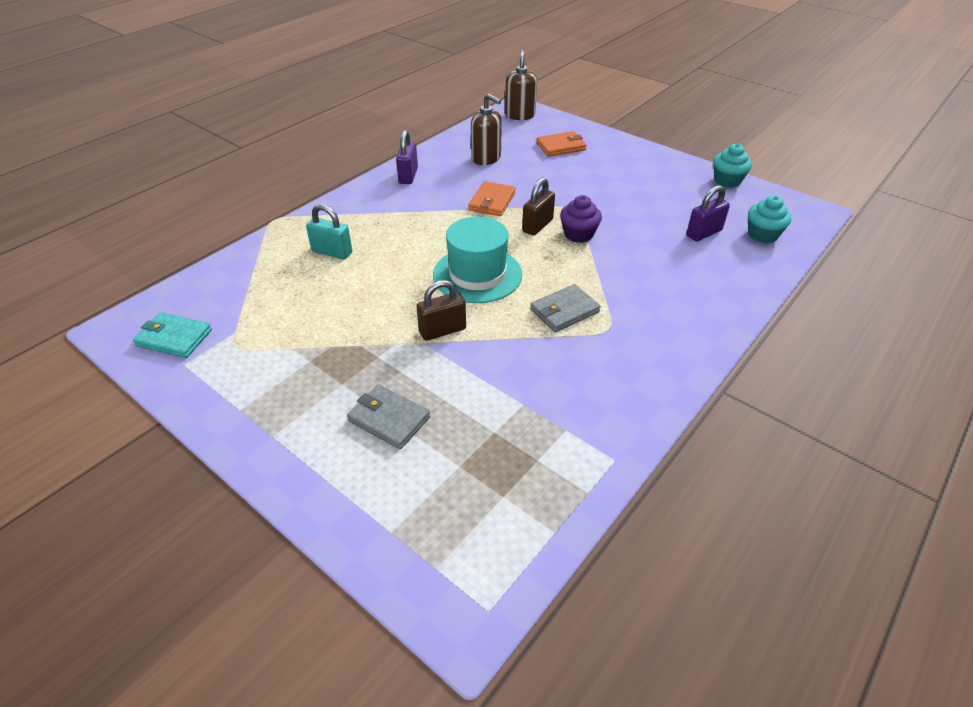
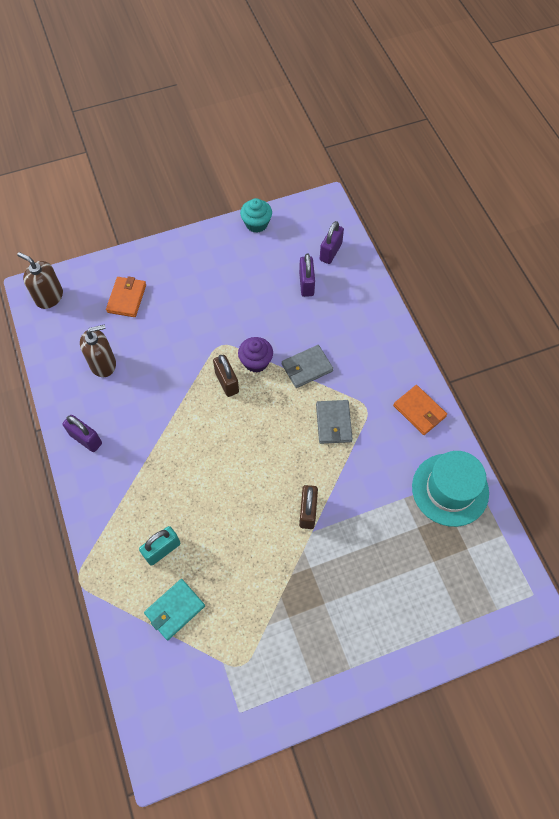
camera: 60 degrees left, 20 degrees up
(174, 338) = (202, 713): turquoise wallet -> turquoise wallet (175, 610)
(389, 419) = (374, 586): grey wallet -> grey wallet (307, 368)
(477, 274) = (260, 456): turquoise hat -> turquoise hat (450, 489)
(492, 201) = (172, 395): orange wallet -> orange wallet (419, 411)
(762, 235) = (330, 252): turquoise cupcake -> purple padlock

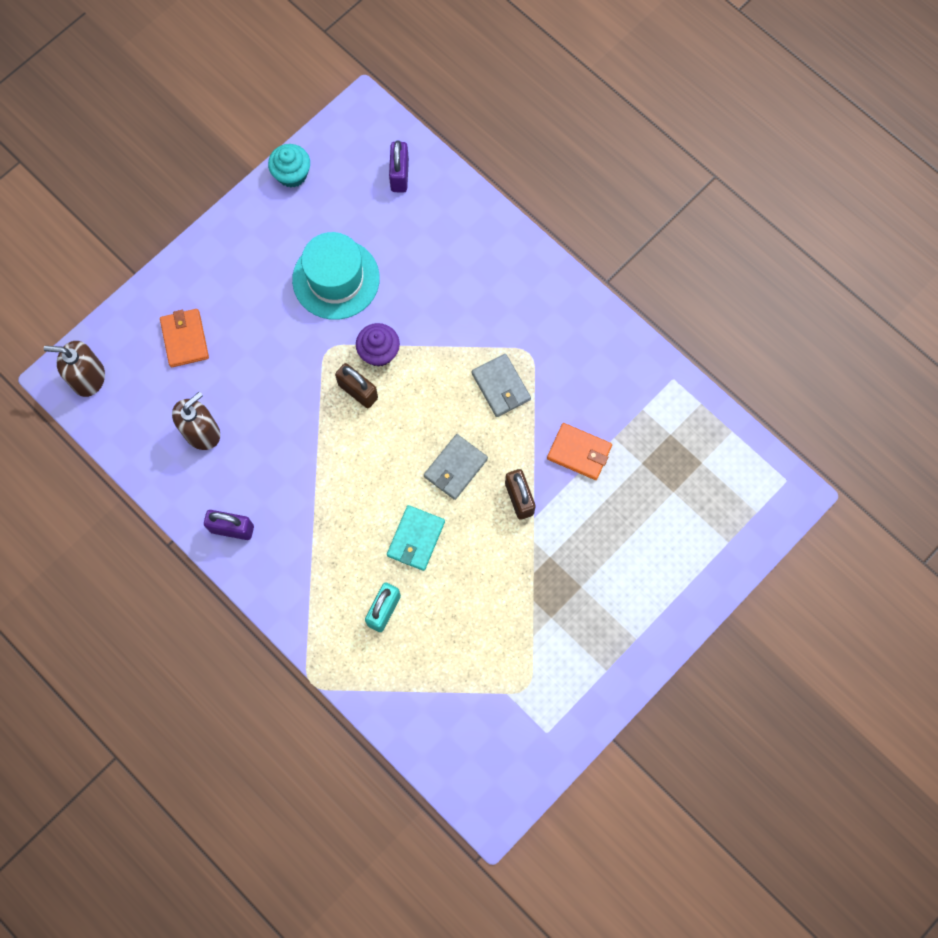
camera: 25 degrees left, 10 degrees up
(175, 610) = (430, 665): turquoise wallet -> turquoise wallet (416, 539)
(306, 284) = (390, 229): purple padlock -> none
(307, 368) = (440, 334): grey wallet -> grey wallet (455, 468)
(419, 411) = (588, 331): orange wallet -> orange wallet (579, 452)
(450, 489) = (658, 406): turquoise hat -> turquoise hat (336, 279)

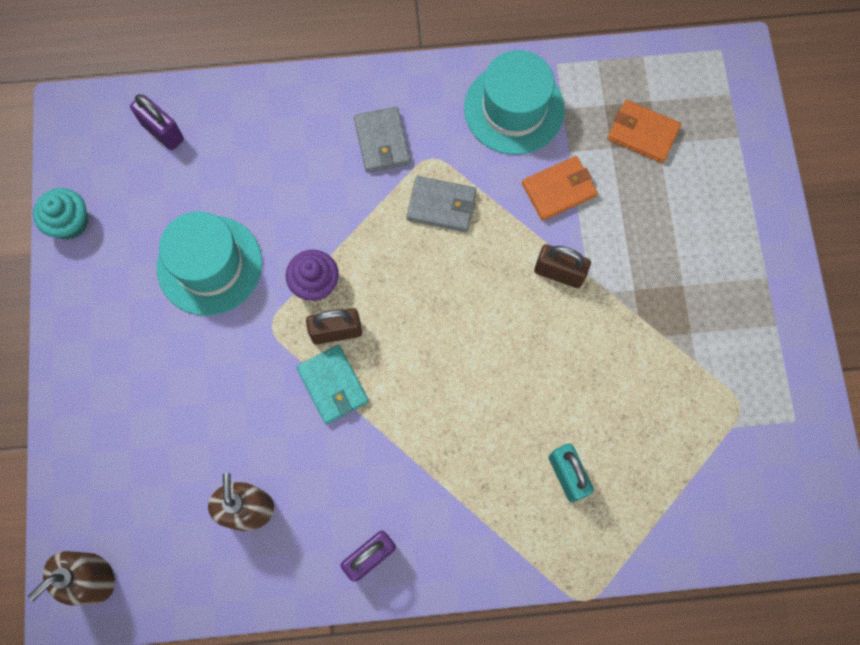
camera: 50 degrees left, 0 degrees up
(185, 339) = (139, 451): orange wallet -> orange wallet (642, 133)
(416, 539) = (522, 392): turquoise wallet -> turquoise wallet (333, 385)
(455, 468) = (484, 304): grey wallet -> grey wallet (382, 141)
(613, 377) = (514, 109): none -> turquoise hat

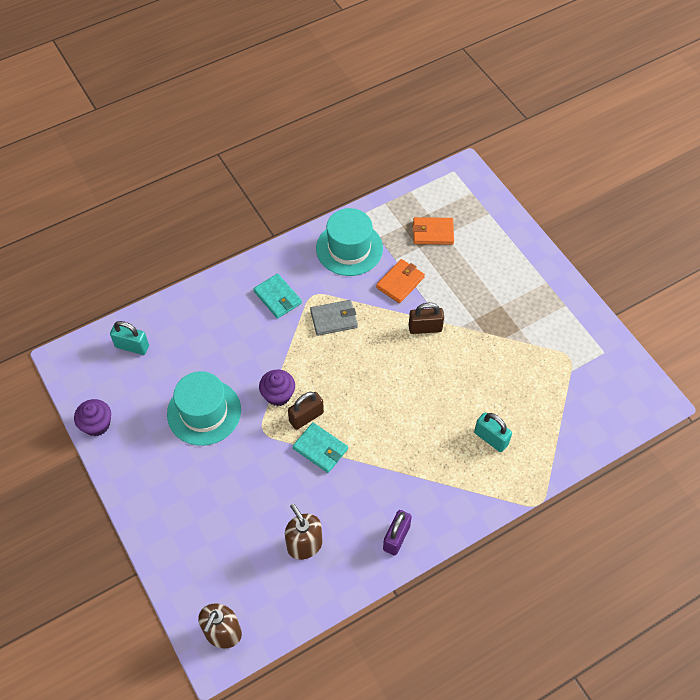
camera: 25 degrees left, 15 degrees down
(70, 222) = (97, 424): turquoise cupcake -> purple cupcake
(162, 132) = (132, 346): purple padlock -> turquoise padlock
(382, 141) = (277, 297): grey wallet -> turquoise wallet

